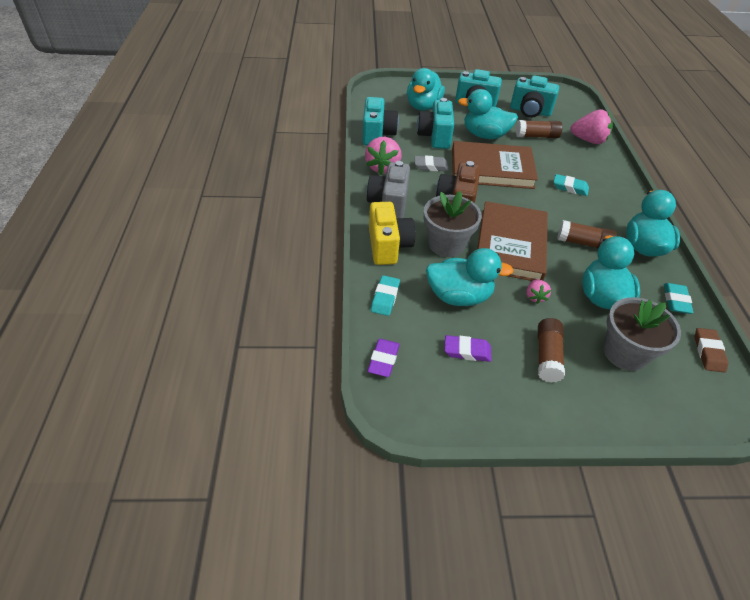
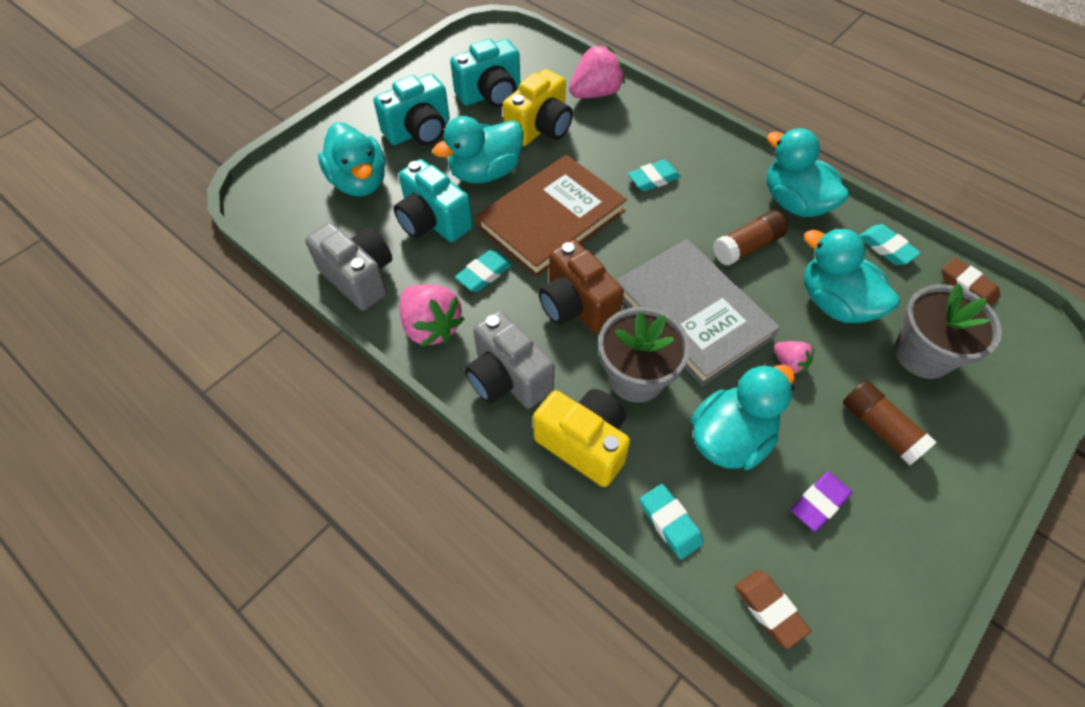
camera: 45 degrees left, 10 degrees up
(377, 134) = (359, 278): turquoise camera -> grey camera
(383, 360) = (769, 609): purple eraser -> brown eraser
(431, 166) = (484, 274): grey eraser -> turquoise eraser
(511, 244) = (692, 314): brown book -> grey book
(537, 136) = (540, 128): brown glue stick -> yellow camera

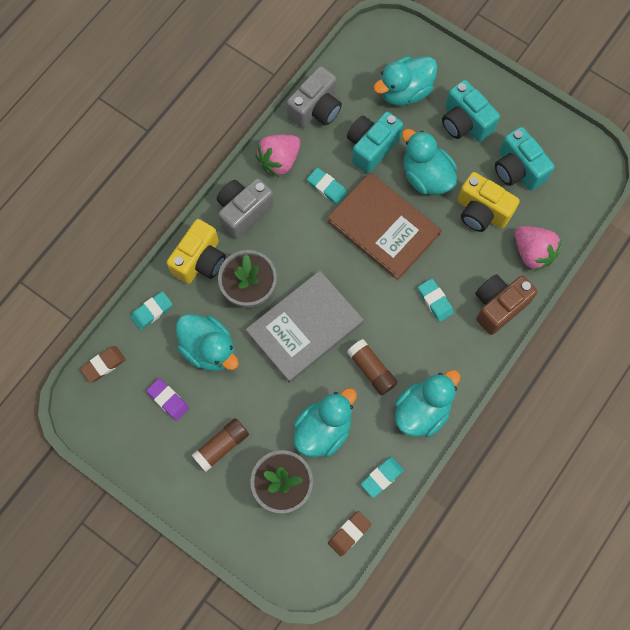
camera: 85 degrees right, 15 degrees up
(576, 306) = (305, 250): brown camera -> brown camera (498, 306)
(789, 363) = (268, 391): pink strawberry -> none

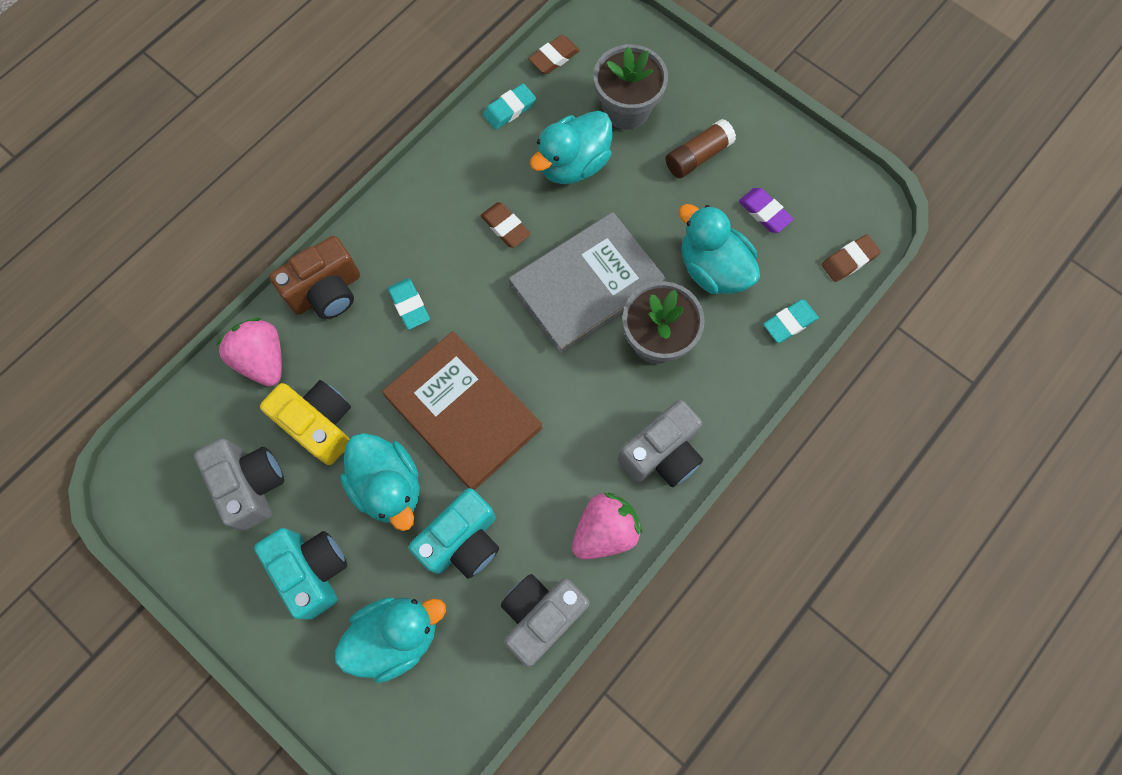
camera: 175 degrees left, 0 degrees up
(200, 261) = (724, 386): yellow camera -> none
(327, 187) = (537, 481): turquoise eraser -> none
(371, 370) = (505, 227): brown glue stick -> brown eraser
(422, 410) = (449, 176): turquoise duck -> none
(517, 169) = (251, 485): turquoise camera -> grey camera

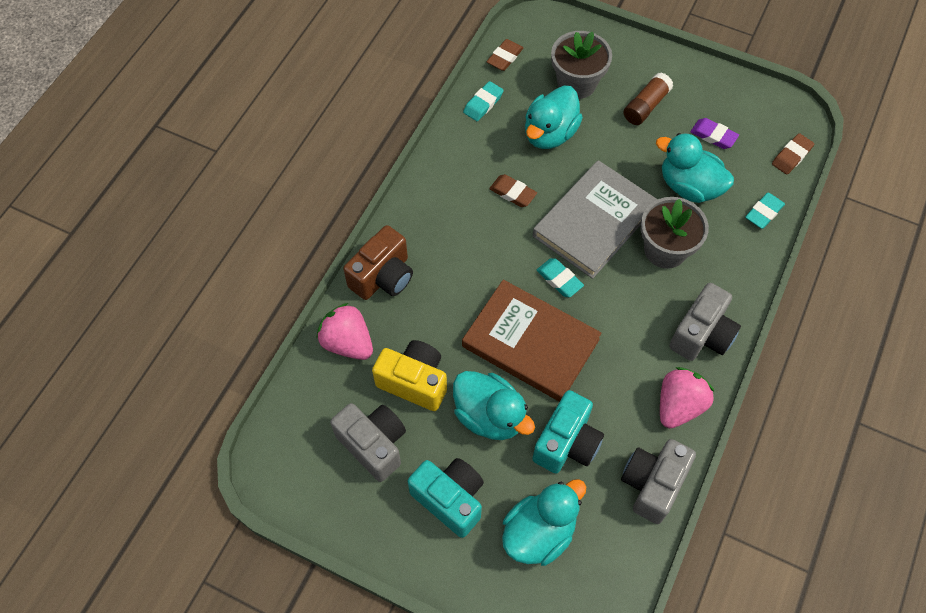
camera: 15 degrees left, 10 degrees down
(409, 305) = (455, 271): turquoise eraser -> turquoise eraser (559, 279)

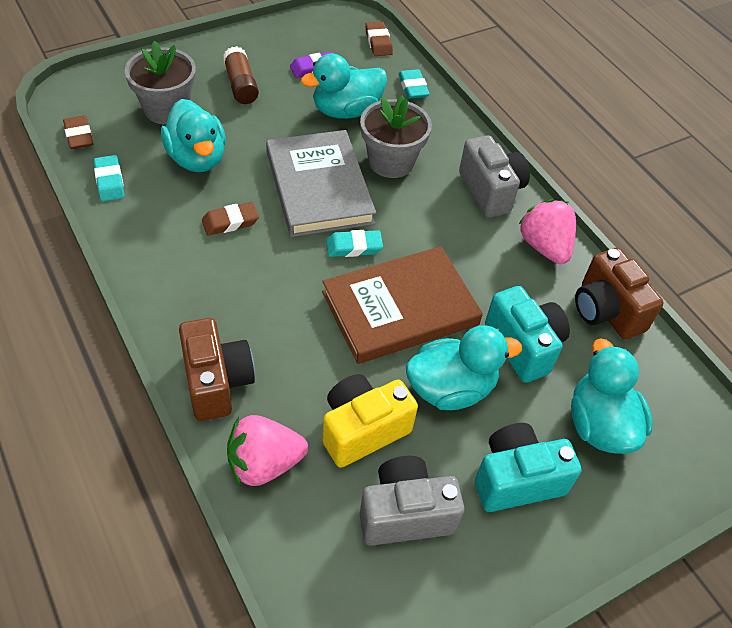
camera: 60 degrees left, 10 degrees down
(652, 484) = (606, 311): grey camera -> brown camera

